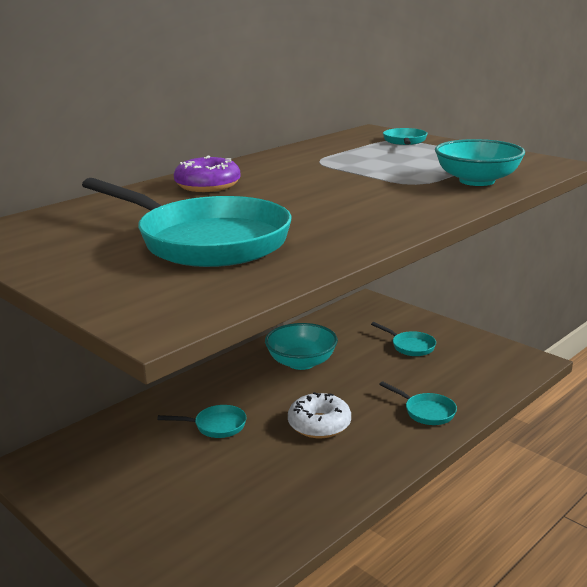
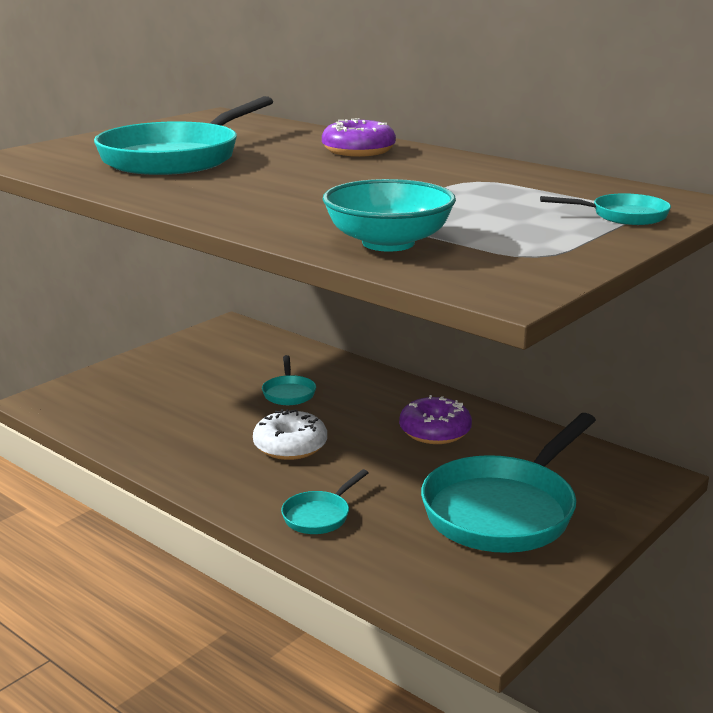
camera: 85 degrees right, 0 degrees up
(301, 362) = (435, 431): turquoise bowl -> purple donut
(410, 346) = (504, 510): turquoise pan -> turquoise pan, size x2.27

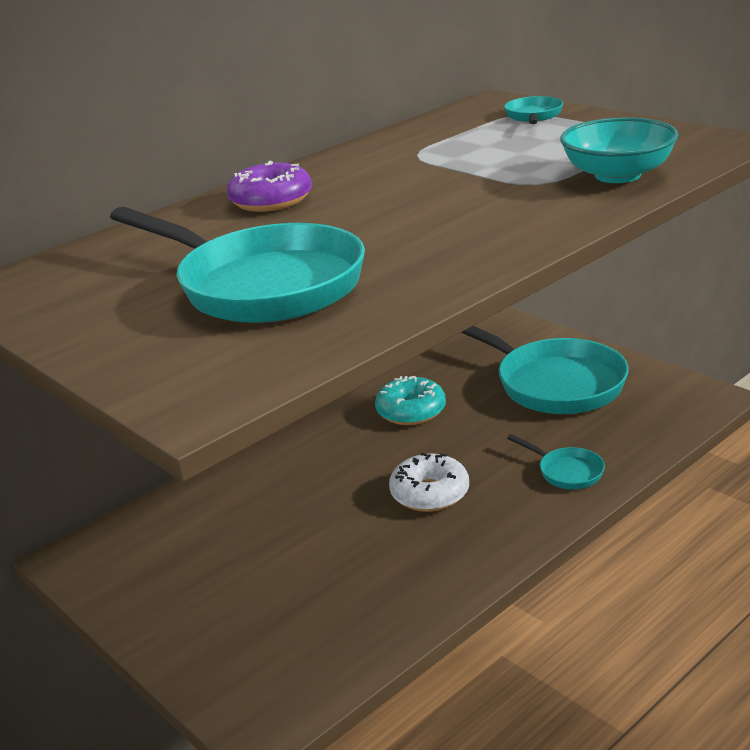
camera: 80 degrees left, 5 degrees up
(289, 393) = (301, 500): turquoise pan -> none
(435, 431) = (411, 411): purple donut -> turquoise donut

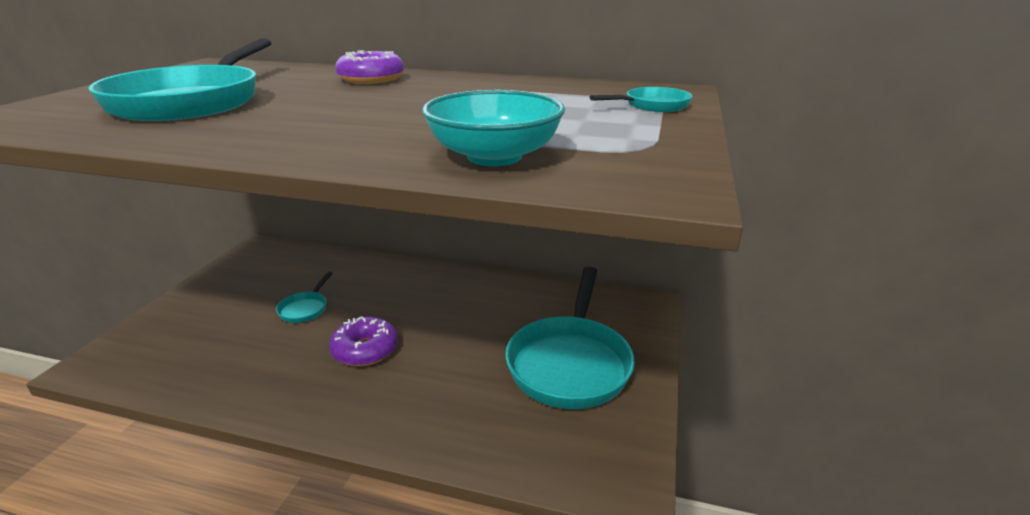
camera: 55 degrees right, 0 degrees up
(411, 411) = (476, 305): turquoise donut -> none
(430, 493) = (365, 350): white donut -> purple donut
(566, 472) = (427, 415): turquoise pan -> turquoise pan (305, 309)

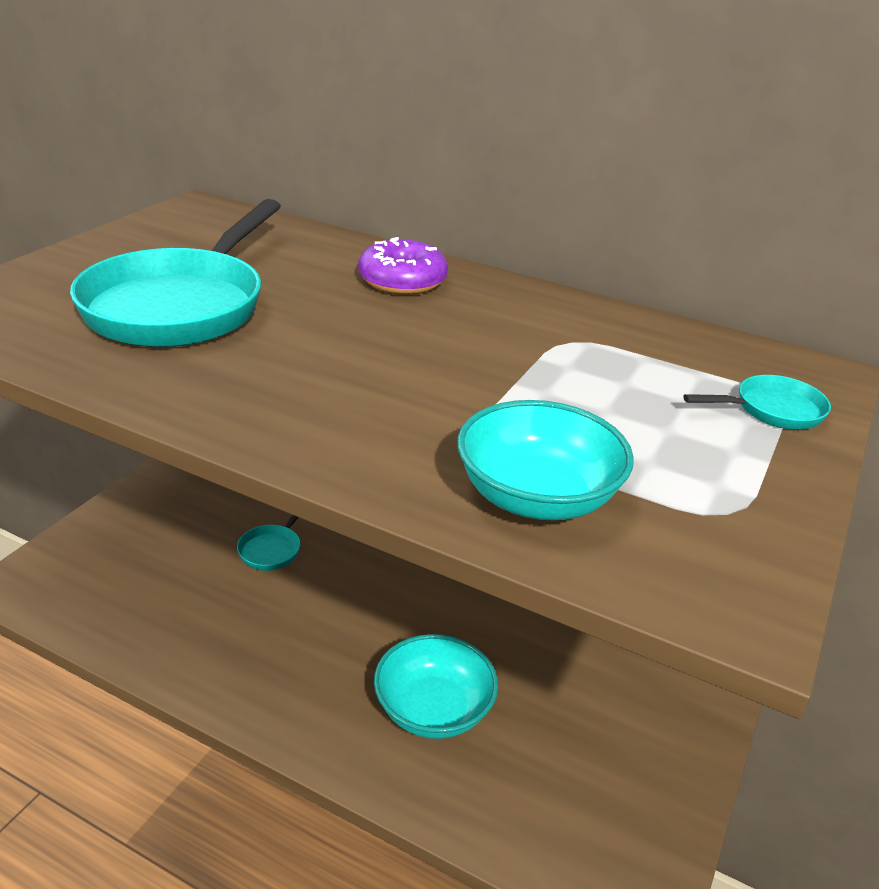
camera: 10 degrees right, 5 degrees up
(365, 350) = (341, 629): purple donut -> none
(445, 389) = (433, 710): none -> turquoise bowl
(570, 363) = (603, 704): turquoise pan -> none

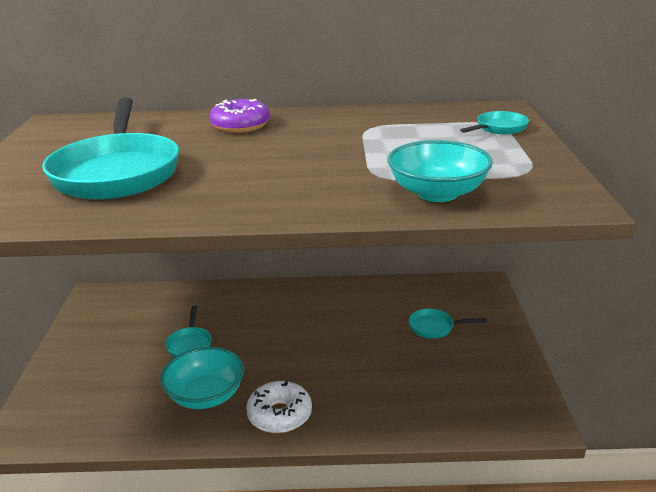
camera: 25 degrees left, 5 degrees down
(298, 701) = (280, 415): none -> white donut
(433, 710) = (362, 385): turquoise bowl -> turquoise bowl (206, 395)
(602, 668) = (435, 327): none -> turquoise pan

